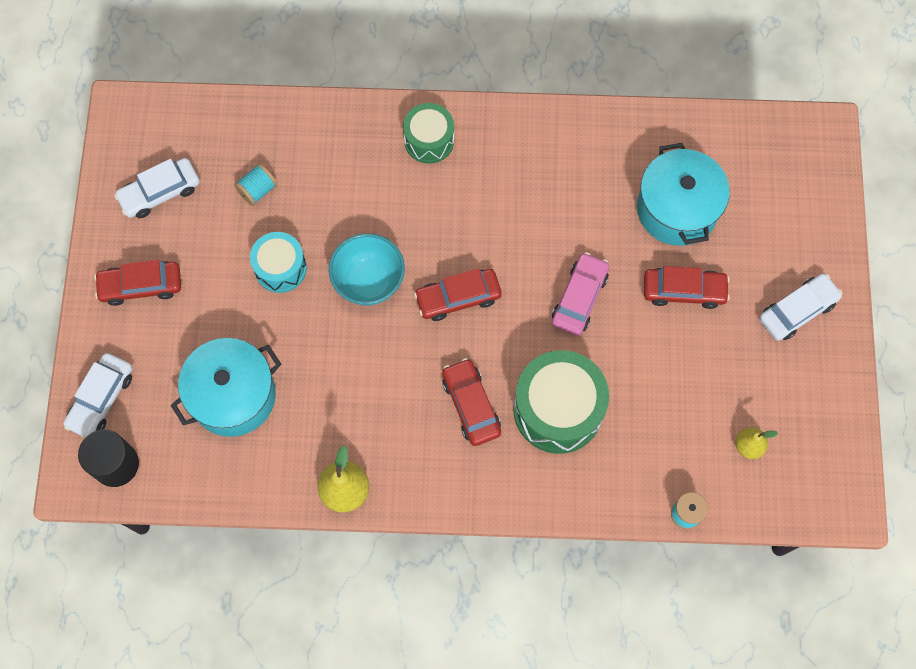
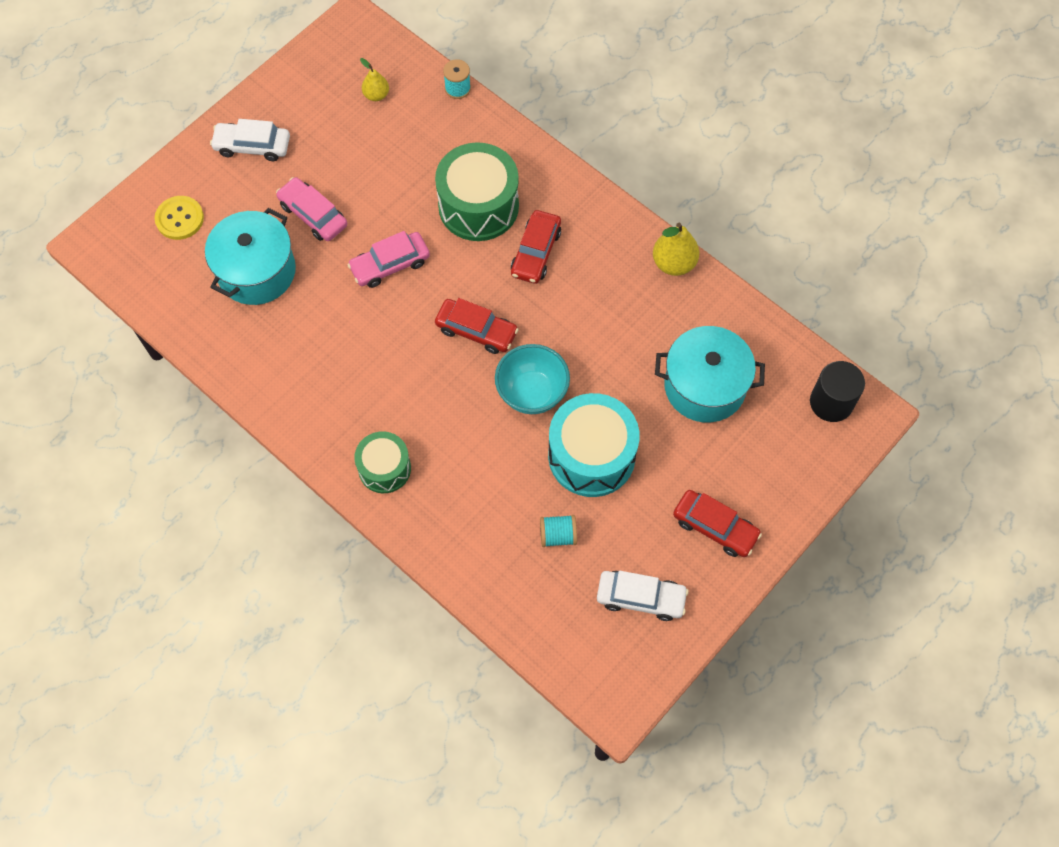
camera: 140 degrees left, 5 degrees down
(101, 399) = (810, 460): white car -> none
(280, 268) = (591, 456): turquoise drum -> turquoise drum, size x1.67
(683, 291) = (313, 215): red car -> pink car
(782, 203) = (179, 219): none -> yellow button

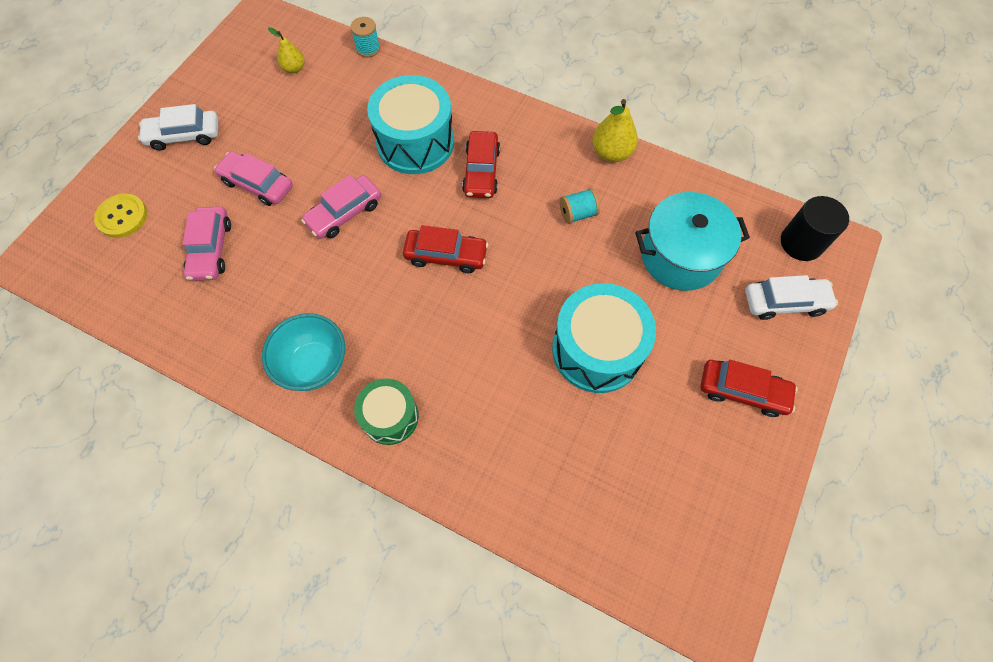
camera: 15 degrees left, 0 degrees up
(256, 271) = (211, 249): turquoise pot -> pink car
(478, 206) = (415, 142): green drum -> turquoise drum
(532, 393) = (518, 302): turquoise bowl -> turquoise bowl (314, 365)
(558, 535) = (590, 441): turquoise spool -> turquoise spool (577, 214)
(640, 598) = (697, 486): white car -> white car (785, 302)

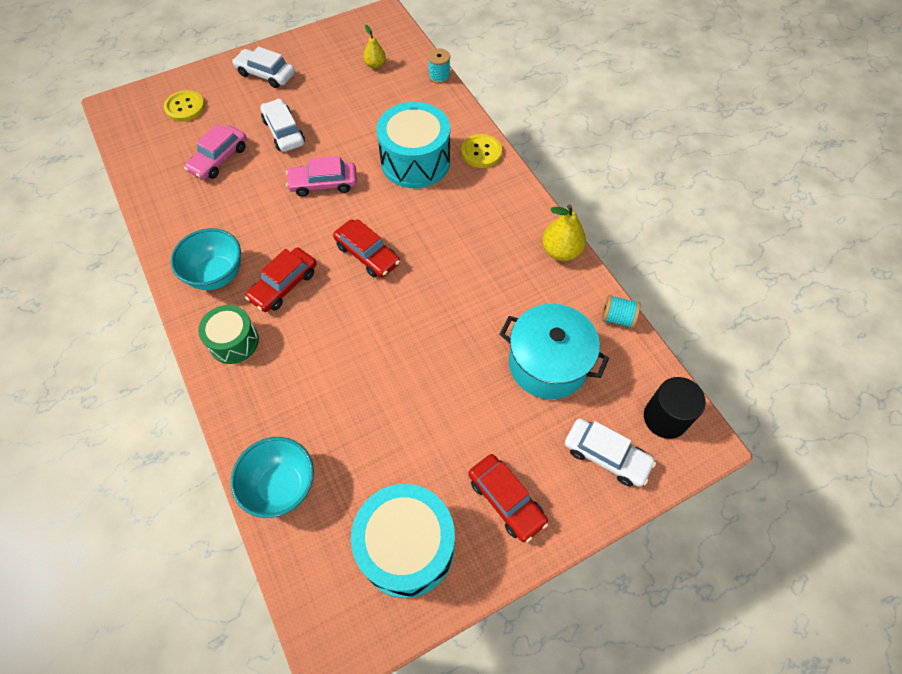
camera: 35 degrees right, 5 degrees down
(257, 184) = (284, 132): pink car -> white car
(469, 101) = (481, 152): none -> yellow button
(481, 171) = (446, 209): red car -> red car (284, 285)
(553, 515) = (281, 486): none -> turquoise bowl
(577, 214) = (492, 282): turquoise spool -> turquoise spool (617, 318)
(597, 350) = (418, 391): turquoise drum -> turquoise drum (406, 547)

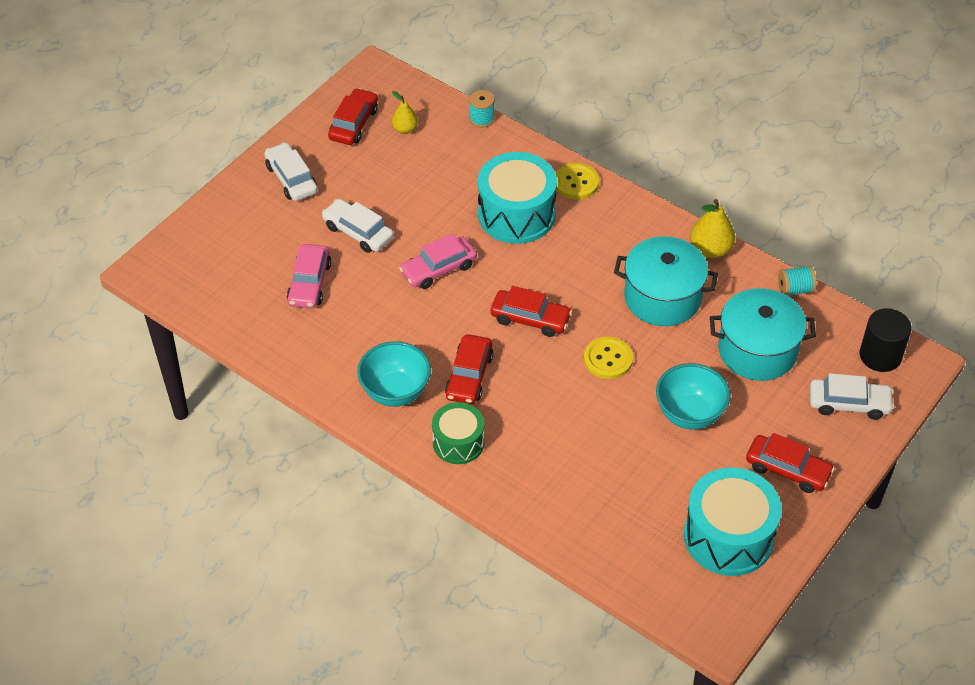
camera: 25 degrees left, 10 degrees down
(185, 107) = (228, 244): yellow button -> yellow button (608, 359)
(266, 74) = (291, 179): white car -> white car turned 60 degrees clockwise
(281, 486) = (591, 537): turquoise bowl -> turquoise bowl (689, 414)
(340, 49) = (354, 124): none -> red car
(492, 279) = (662, 297): none -> turquoise pot

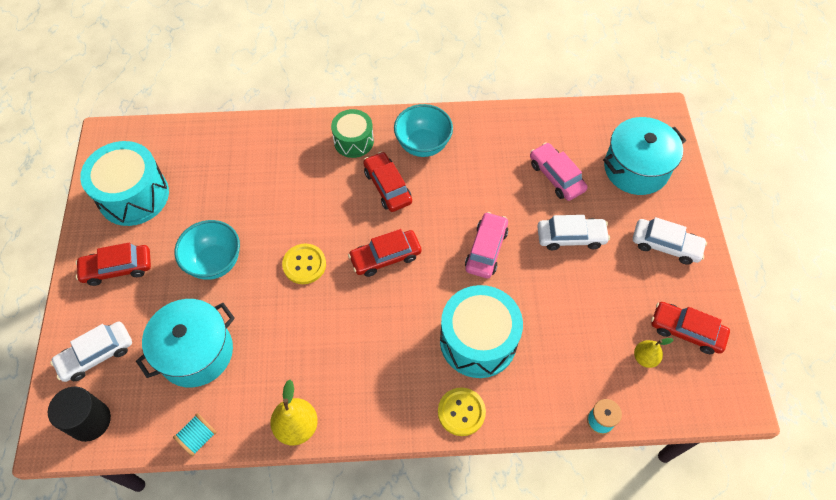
camera: 140 degrees right, 10 degrees up
(354, 124) = (686, 331): red car -> red car turned 135 degrees clockwise
(662, 297) = (303, 347): turquoise pot -> turquoise pot (636, 168)

